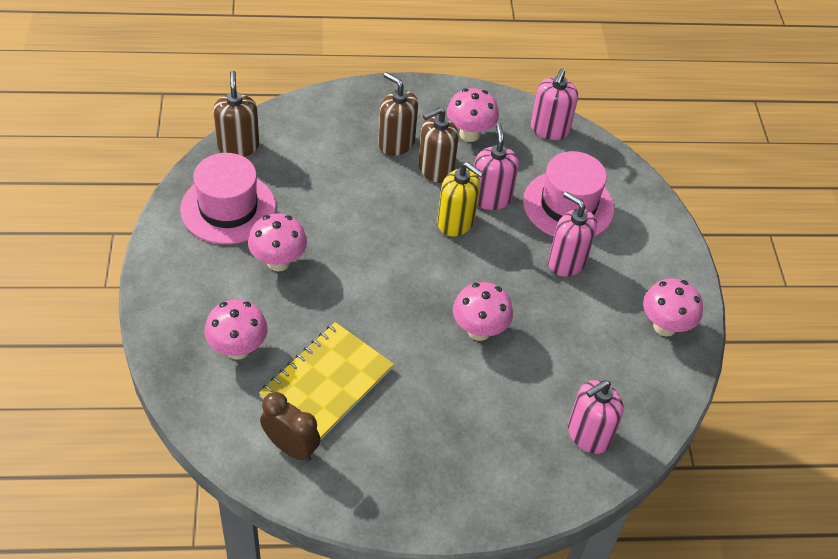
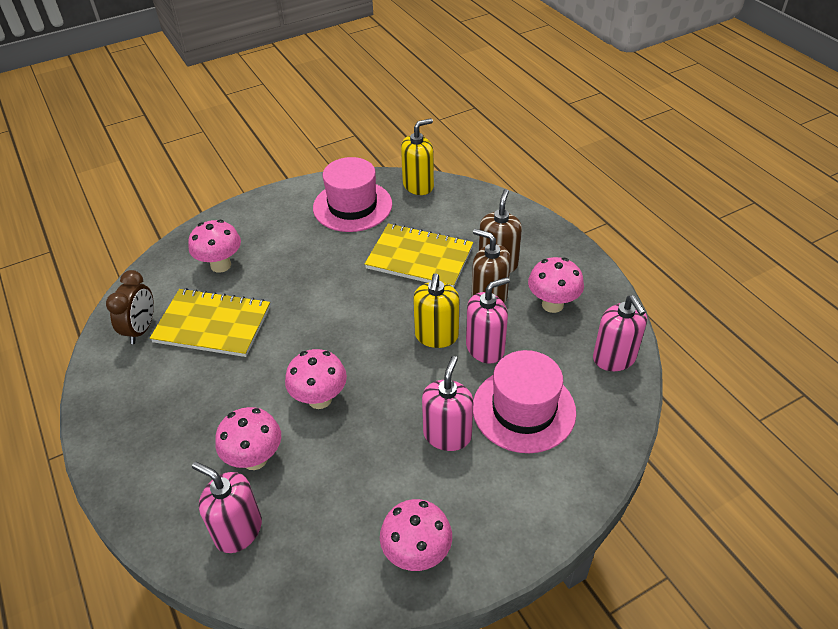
camera: 70 degrees right, 5 degrees down
(238, 146) = (418, 185): brown soap dispenser -> yellow soap dispenser
(278, 262) = (317, 251): pink mushroom -> pink mushroom (255, 459)
(348, 191) = (419, 258): none -> yellow notebook
(549, 129) = (614, 358): pink soap dispenser -> pink soap dispenser turned 105 degrees counterclockwise

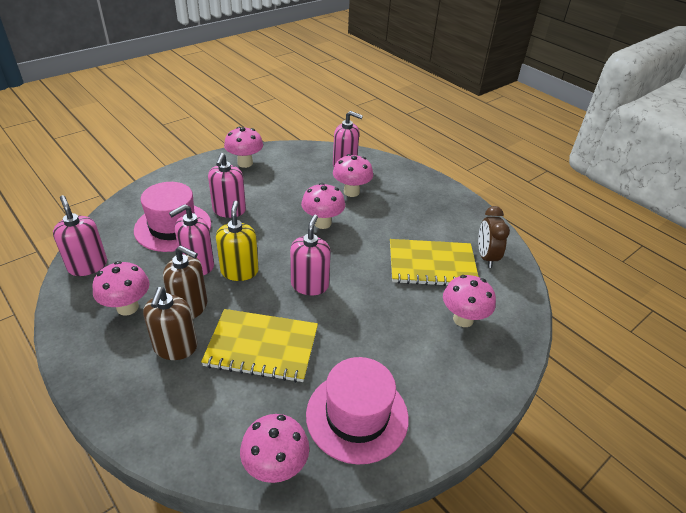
camera: 165 degrees right, 5 degrees down
(360, 312) = (310, 285): none -> pink soap dispenser
(418, 185) = (276, 467): yellow soap dispenser -> pink mushroom

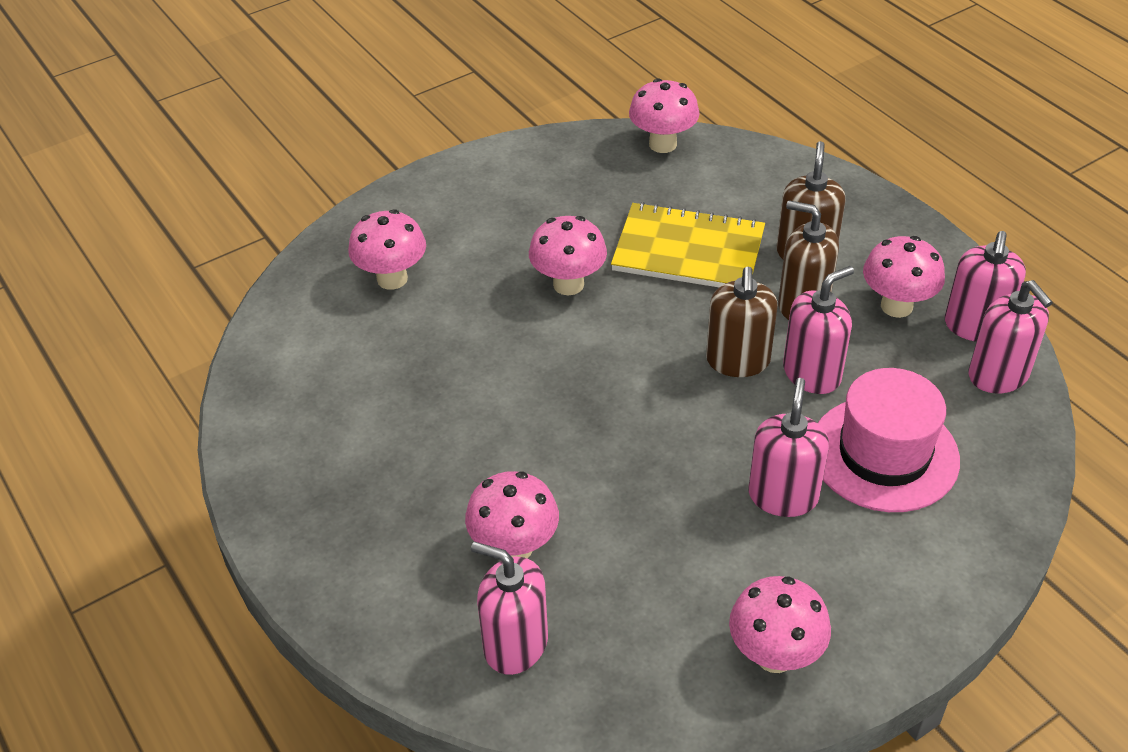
camera: 170 degrees left, 5 degrees up
(239, 271) = (738, 360): yellow soap dispenser -> brown soap dispenser
(310, 285) = (619, 334): pink soap dispenser -> pink soap dispenser (975, 326)
(322, 223) = (588, 459): pink mushroom -> pink mushroom (568, 284)
(357, 416) = (570, 180): pink hat -> none
(432, 265) = (402, 366): yellow notebook -> none
(486, 257) = (297, 379): brown clock -> none

